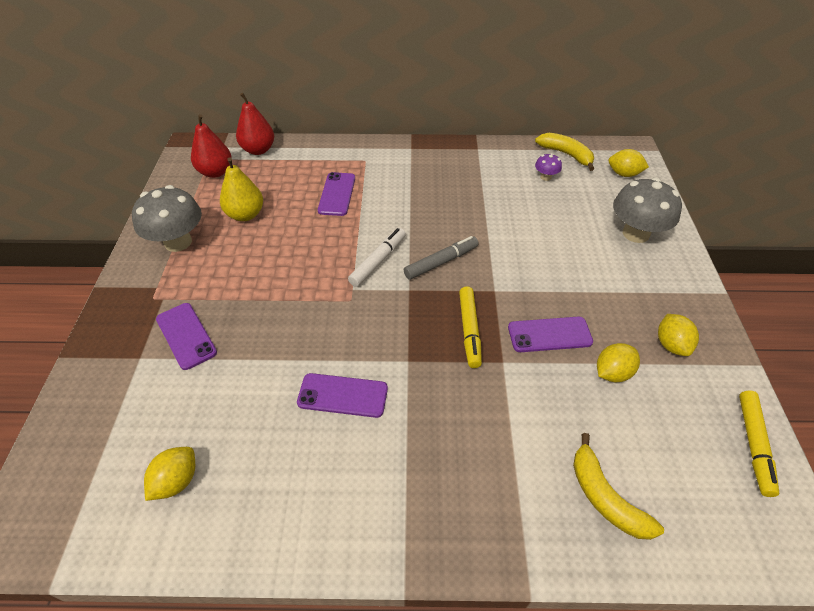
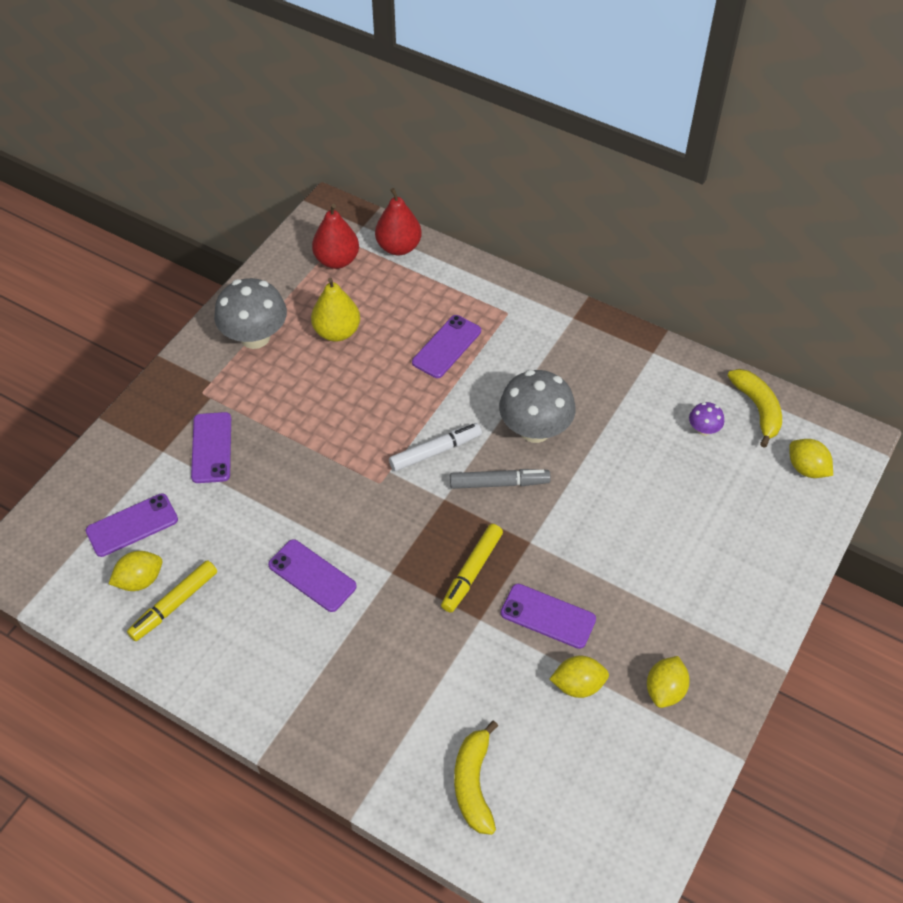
camera: 30 degrees right, 5 degrees up
(141, 434) = (132, 525): none -> purple phone
(636, 233) = (746, 552): grey mushroom -> grey mushroom (535, 429)
(753, 445) = (654, 820): yellow marker -> yellow marker (174, 604)

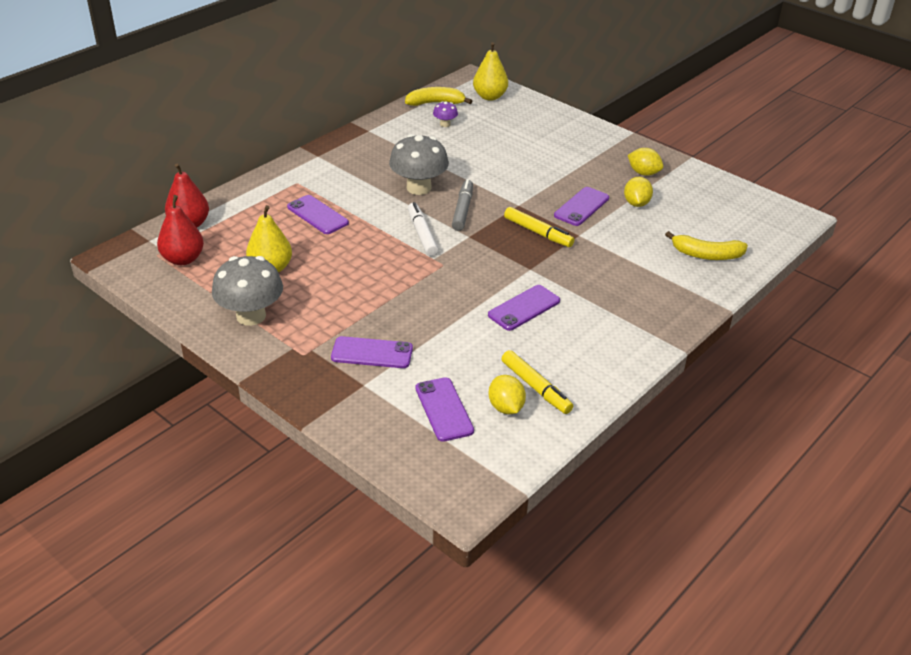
camera: 80 degrees left, 15 degrees down
(806, 468) = (489, 96): yellow lemon -> yellow pear

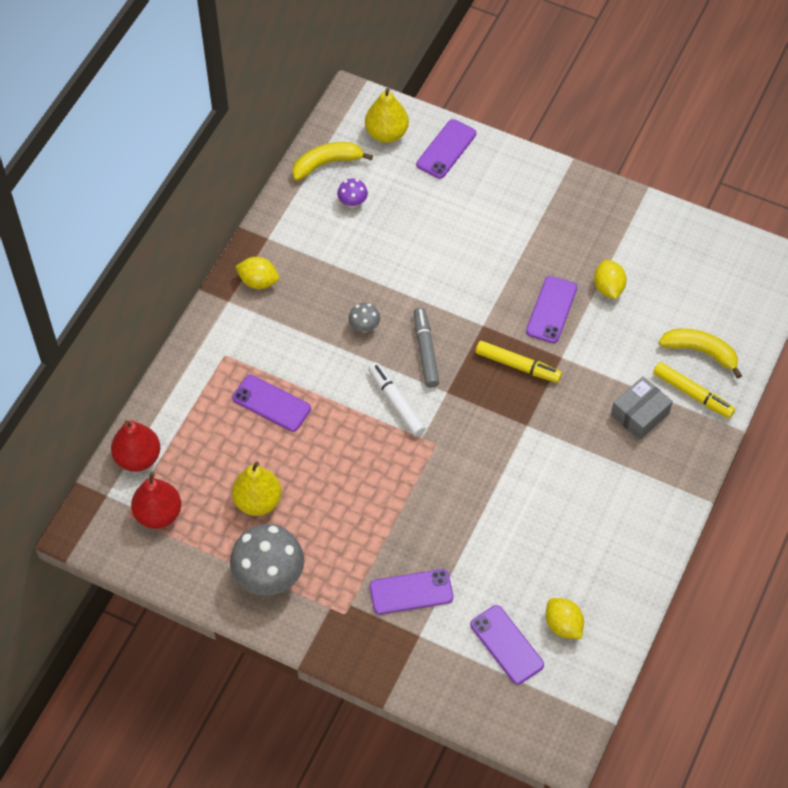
camera: 15 degrees left, 20 degrees up
(419, 188) = (364, 326): grey mushroom -> grey mushroom, size x0.46
(524, 308) = (538, 486): purple phone -> purple phone (446, 149)
(536, 387) = (583, 591): yellow marker -> yellow marker (692, 394)
(636, 281) = (640, 414): none -> grey box
(643, 173) = (603, 232): yellow lemon -> yellow lemon (258, 281)
(706, 255) = (700, 352): yellow banana -> yellow banana turned 150 degrees counterclockwise

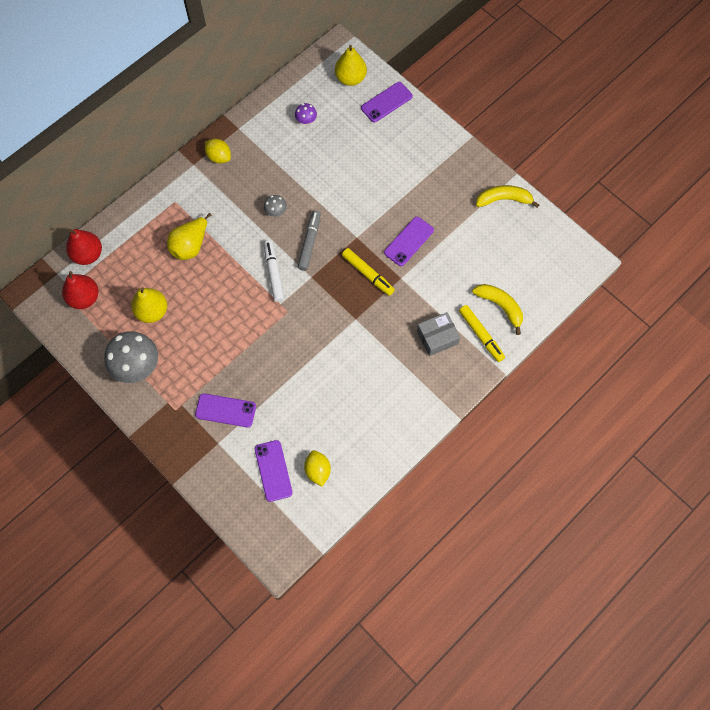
camera: 20 degrees right, 10 degrees up
(271, 403) = (190, 246): purple phone -> yellow pear
(327, 163) = (301, 87): yellow banana -> yellow banana (504, 199)
(608, 288) = (455, 238): yellow lemon -> none

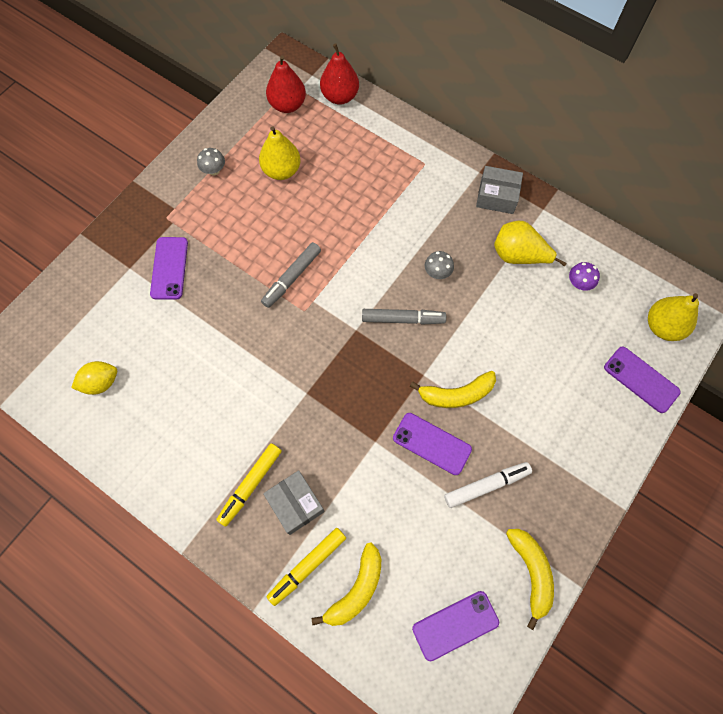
camera: 80 degrees right, 0 degrees up
(137, 366) = (214, 170): grey mushroom -> grey mushroom, size x0.46
(190, 246) = (371, 191): yellow pear -> yellow pear (518, 255)
(219, 157) = (497, 196): yellow lemon -> grey box
(256, 316) = (292, 278): none -> grey marker
(273, 273) = (353, 286): white marker -> white marker (486, 485)
(273, 470) = (99, 333): purple phone -> purple phone (455, 625)
(368, 274) = (372, 398): yellow marker -> yellow marker (250, 485)
(375, 218) = (456, 394): none -> yellow banana

